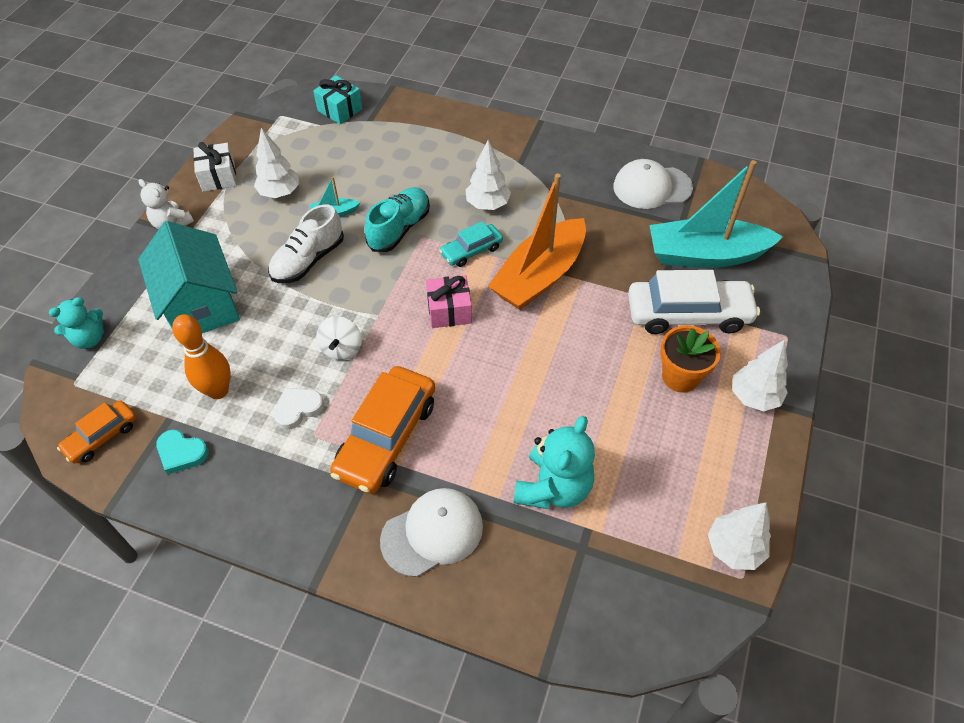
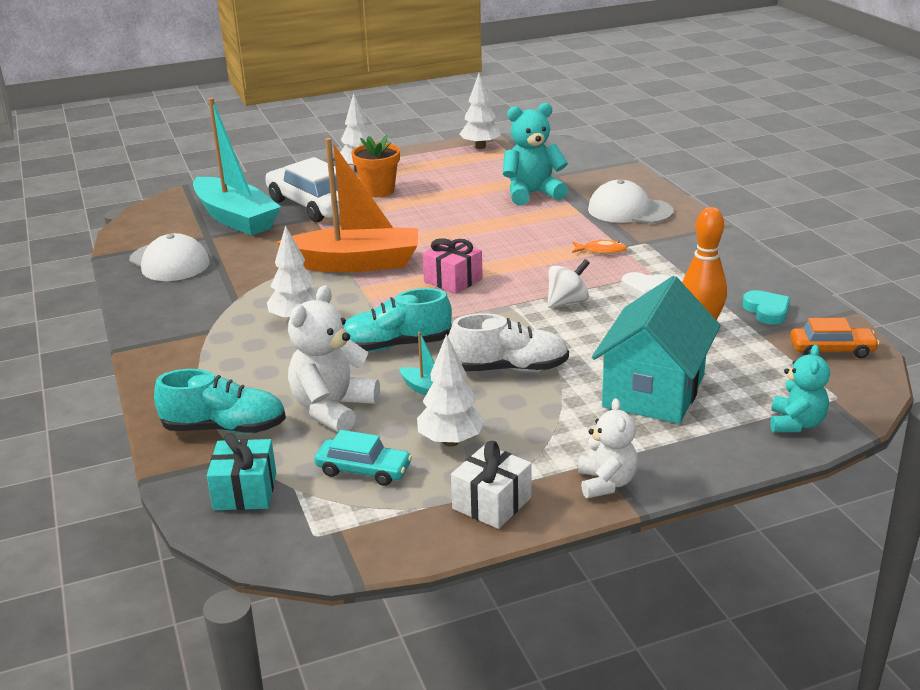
camera: 130 degrees left, 25 degrees down
(89, 339) = (796, 423): turquoise teddy bear -> turquoise teddy bear turned 90 degrees clockwise
(367, 168) = (333, 409): none -> white teddy bear
(386, 437) = (601, 251): orange car -> orange fish
(401, 125) = (225, 428): none -> turquoise shoe
(471, 250) = (370, 301): turquoise car -> turquoise car (363, 470)

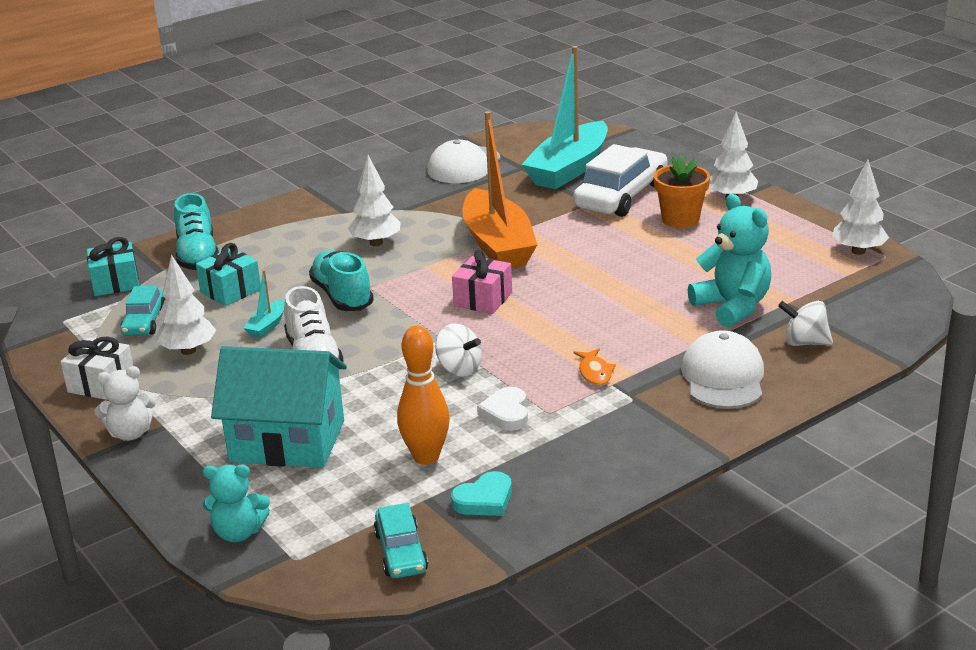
camera: 75 degrees right, 0 degrees up
(333, 409) = (230, 291): white teddy bear -> turquoise gift
(596, 181) = (804, 342): none -> white spinning top
(832, 350) = (401, 552): orange car -> turquoise car

